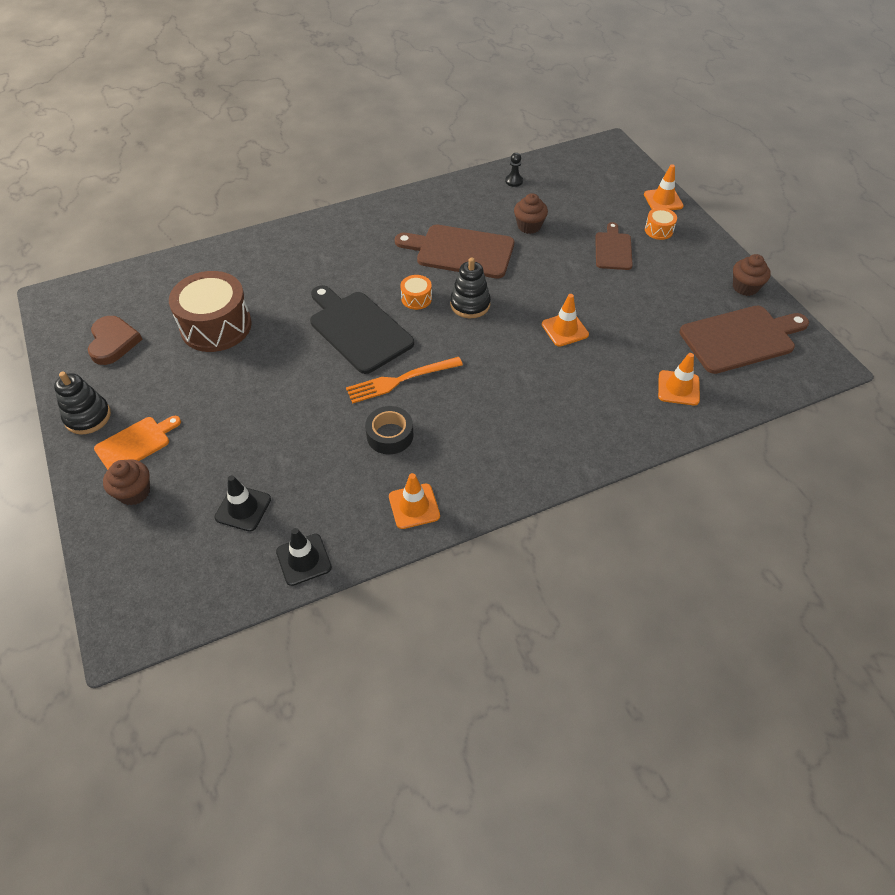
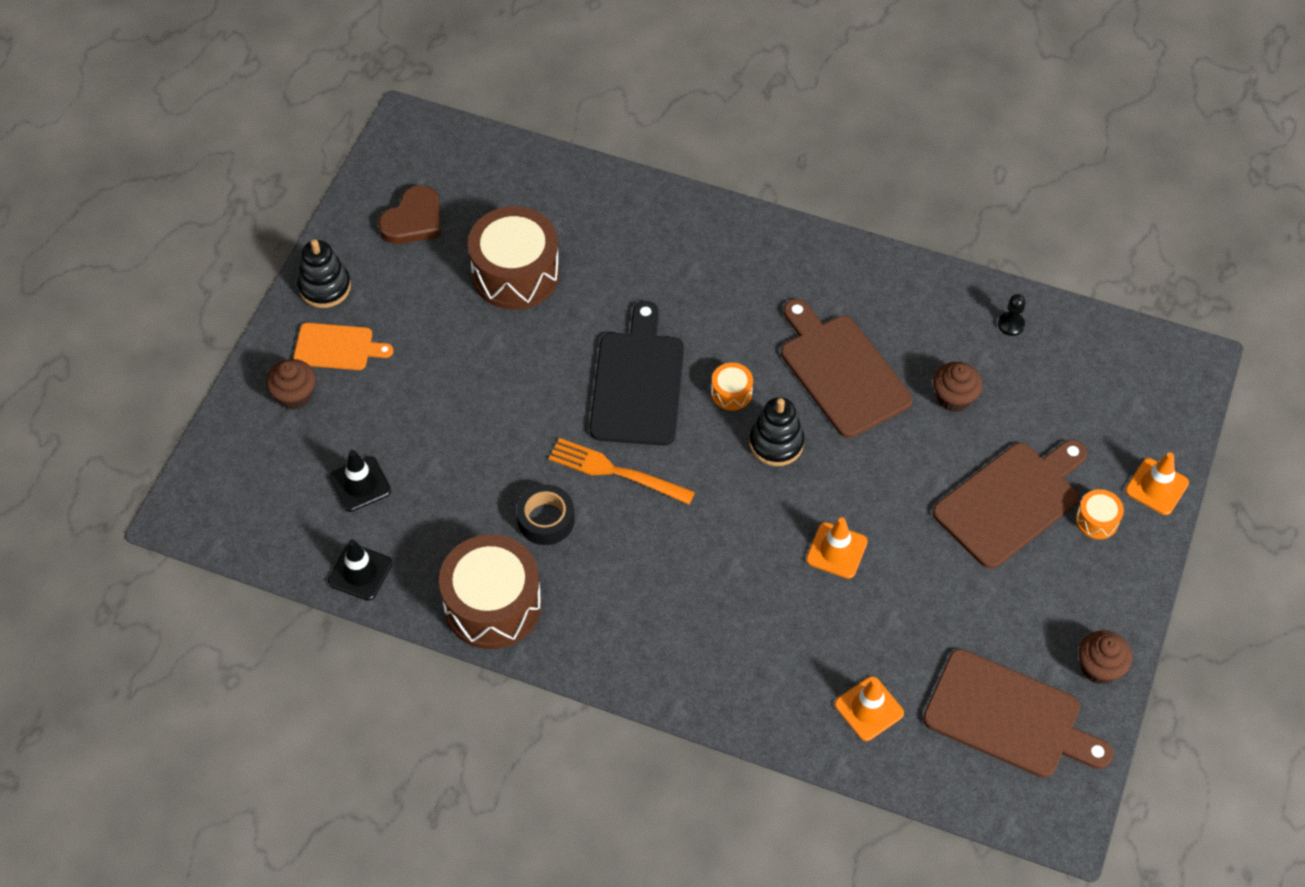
camera: 45 degrees right, 5 degrees up
(414, 506) = (492, 604): orange traffic cone -> brown drum
(613, 249) = (1011, 501): brown cutting board -> brown cutting board, size x1.70

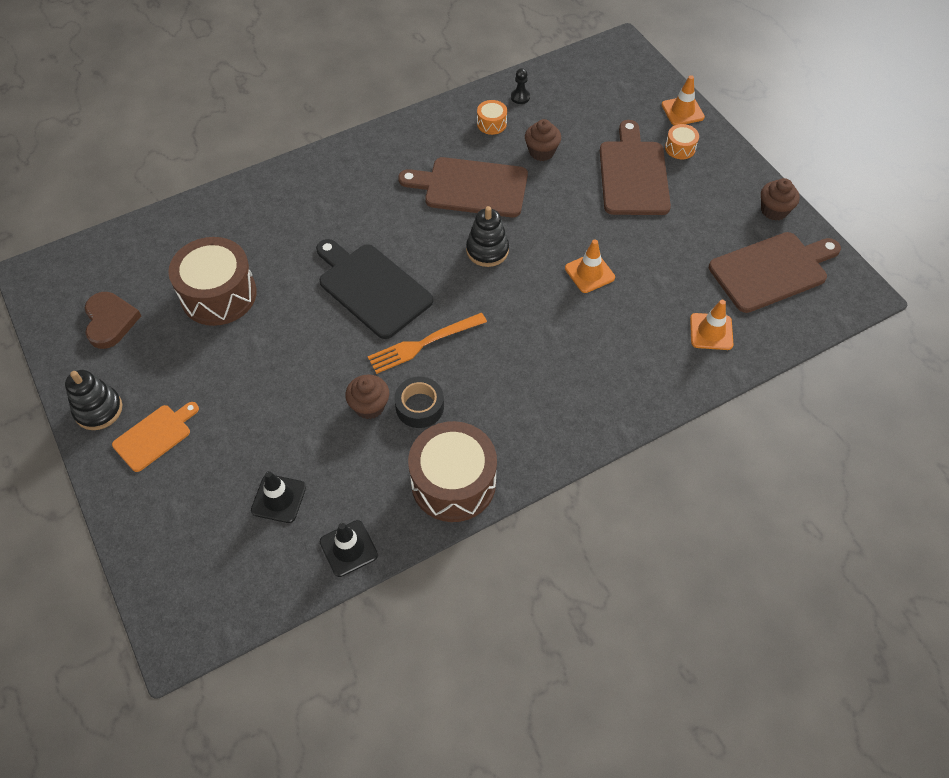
camera: 50 degrees left, 0 degrees up
(295, 395) = (163, 490): brown cupcake -> brown cupcake (369, 406)
(731, 393) = (429, 247): orange drum -> orange drum (491, 124)

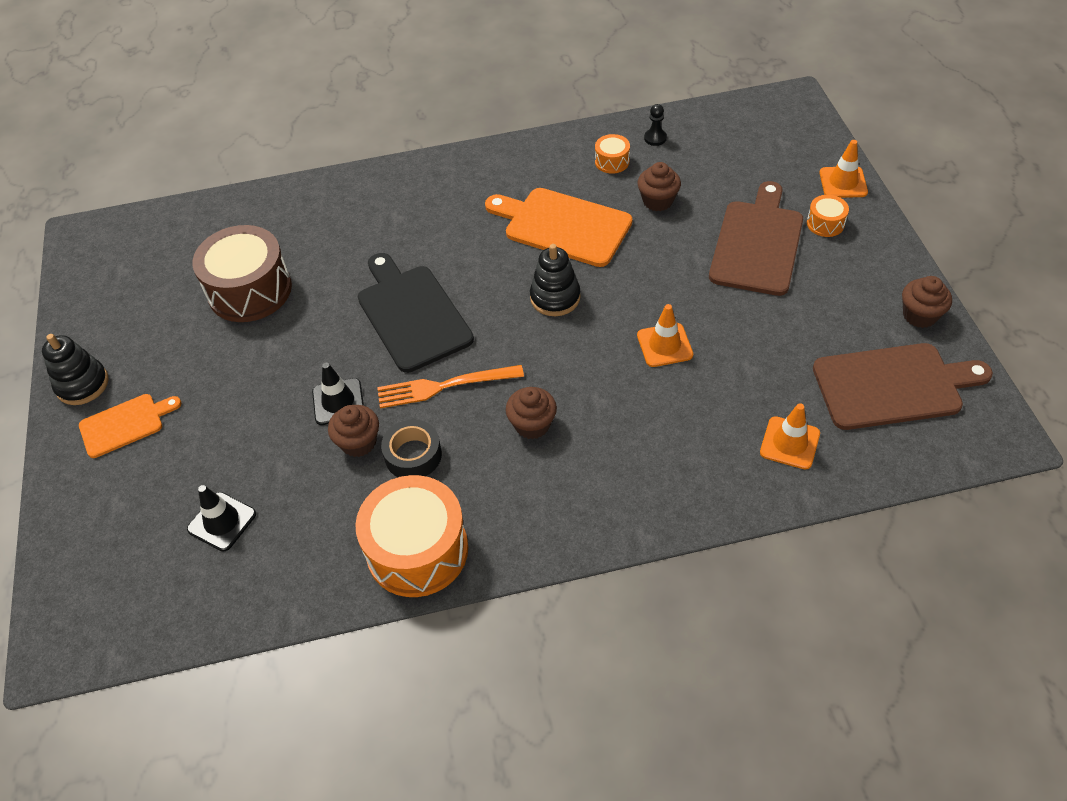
camera: 20 degrees right, 5 degrees down
(110, 321) = (132, 296): brown heart -> none
(348, 548) = (273, 596): black traffic cone -> black traffic cone (338, 402)
(453, 482) = (417, 550): brown drum -> orange drum
(471, 187) = (563, 226): brown cutting board -> orange cutting board
(508, 360) = (532, 424): none -> brown cupcake

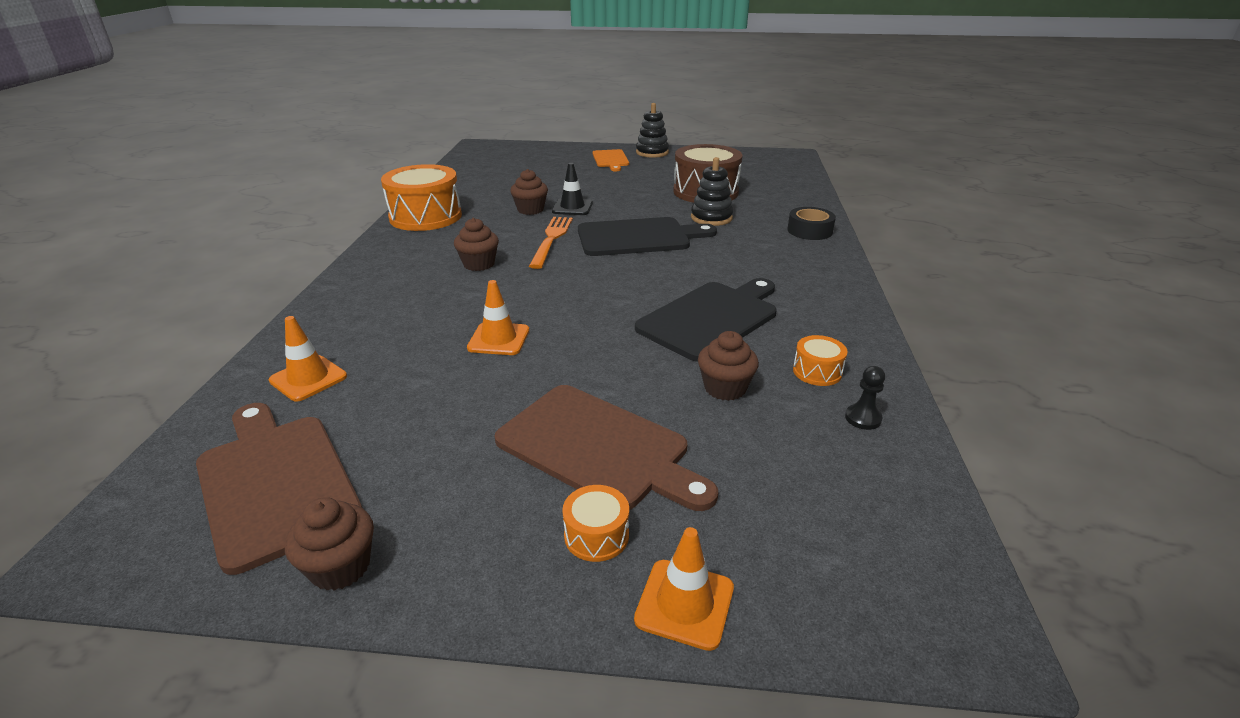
camera: 105 degrees right, 20 degrees down
(222, 522) = (513, 175): black traffic cone -> none
(413, 455) = (500, 223): black tape -> black tape (809, 231)
(555, 298) = (610, 296): black stacking toy -> black stacking toy (711, 218)
(563, 226) = (711, 318): orange cutting board -> black cutting board
(893, 386) = (275, 482): brown cutting board -> brown cutting board turned 135 degrees clockwise

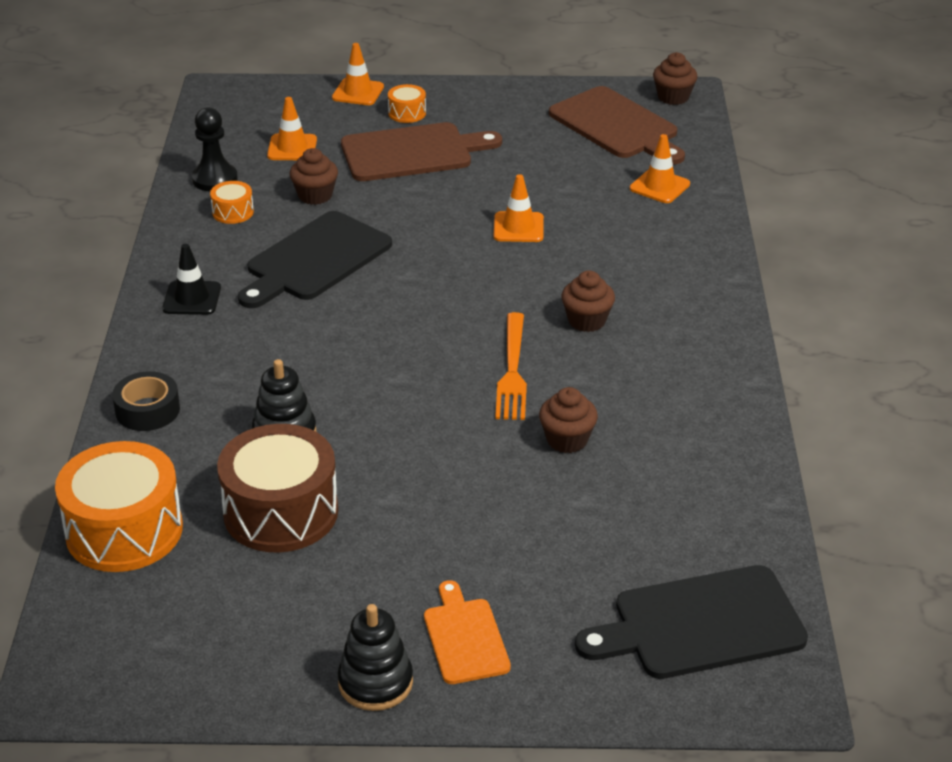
camera: 175 degrees right, 5 degrees up
(340, 567) = (544, 96): brown cupcake -> brown cupcake (673, 97)
(425, 216) = (718, 413): orange drum -> orange drum (124, 530)
(572, 207) = (503, 450): black traffic cone -> black traffic cone (192, 298)
(598, 448) = (412, 152): brown cutting board -> brown cutting board turned 135 degrees clockwise
(638, 237) = (394, 382): black cutting board -> black cutting board (700, 624)
(774, 467) = (292, 148): none -> orange traffic cone
(863, 418) = (215, 179): black pawn -> black pawn, size x1.70

